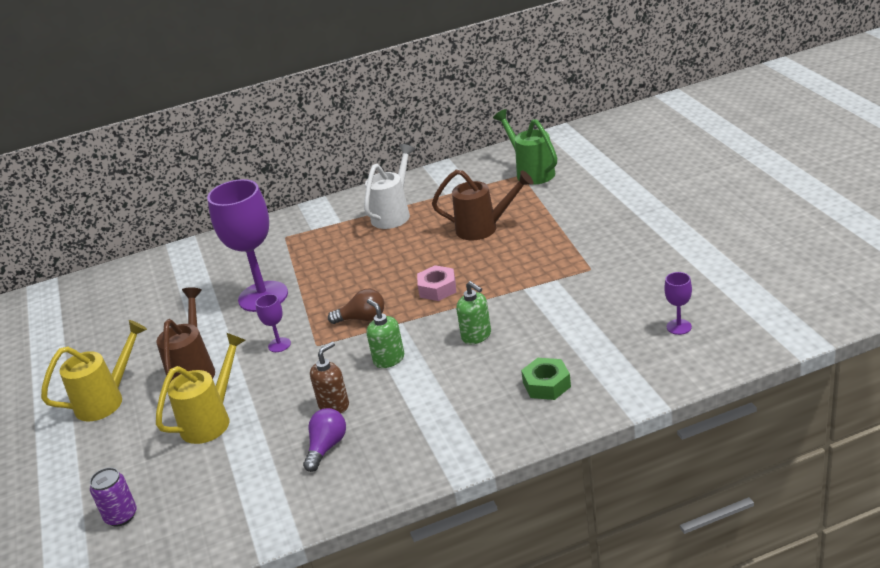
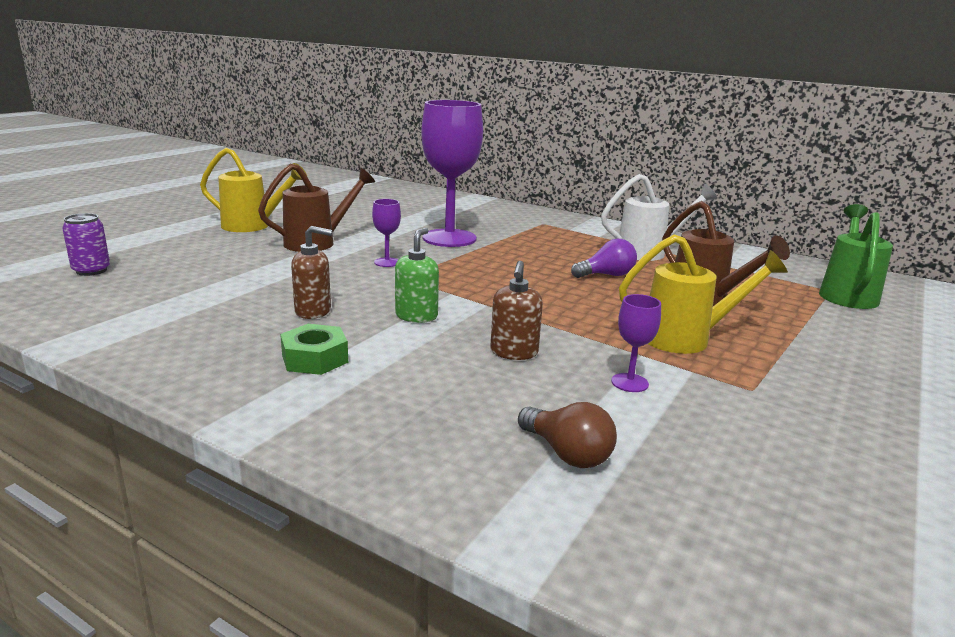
camera: 45 degrees right, 10 degrees down
(211, 420) = (251, 267): yellow watering can -> yellow watering can (686, 339)
(326, 447) = (238, 328): purple light bulb -> purple light bulb (606, 275)
(362, 318) = (468, 285): brown light bulb -> brown light bulb (567, 453)
(437, 289) = (567, 306): pink nut -> none
(476, 336) = (514, 352): green soap dispenser -> brown soap dispenser
(546, 385) = (470, 435): green nut -> green nut (315, 359)
(679, 327) = (752, 522): purple goblet -> purple goblet (629, 383)

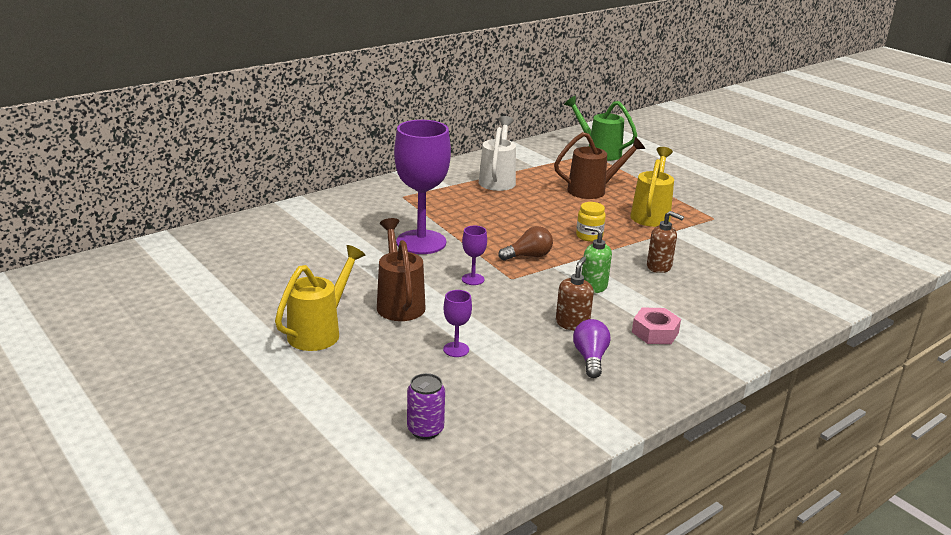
camera: 70 degrees left, 5 degrees up
(315, 359) = (655, 332): green nut -> pink nut
(558, 305) = (589, 236): none -> yellow jar
(567, 453) = (773, 279): brown light bulb -> brown light bulb (528, 256)
(606, 275) = (539, 206): purple light bulb -> purple light bulb (590, 358)
(629, 383) = (703, 245): purple goblet -> purple goblet (456, 349)

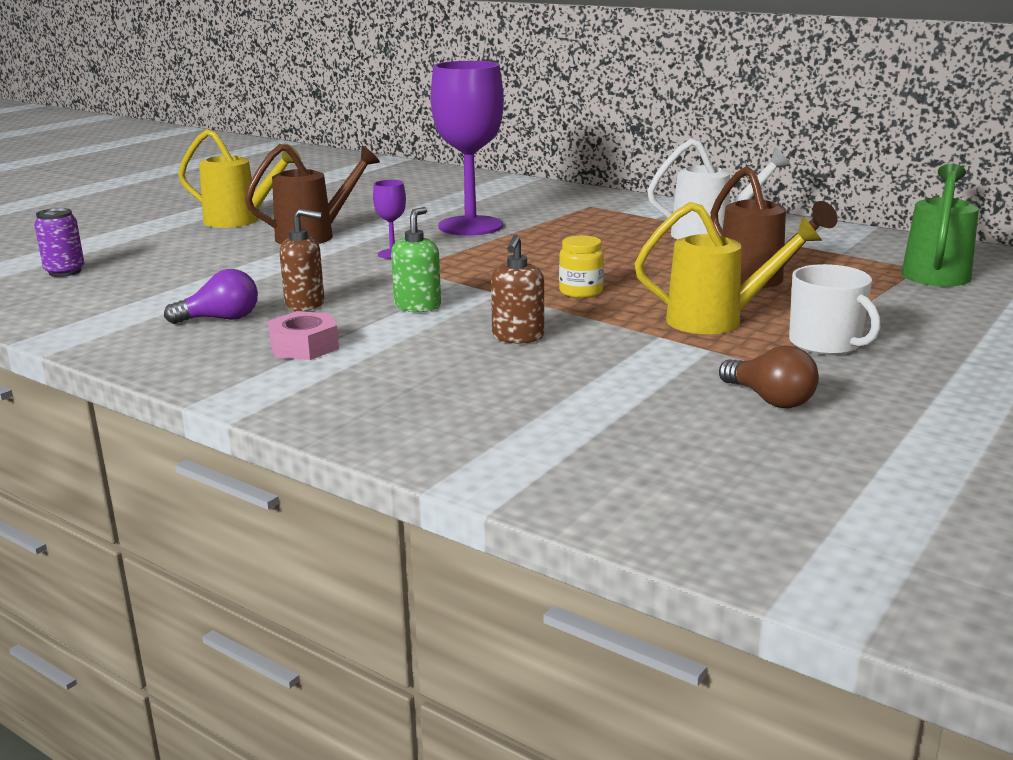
camera: 75 degrees right, 5 degrees down
(456, 349) = (222, 265): purple goblet -> none
(528, 256) = (480, 269): brown light bulb -> brown light bulb (770, 399)
(691, 200) = (826, 344): none -> white mug

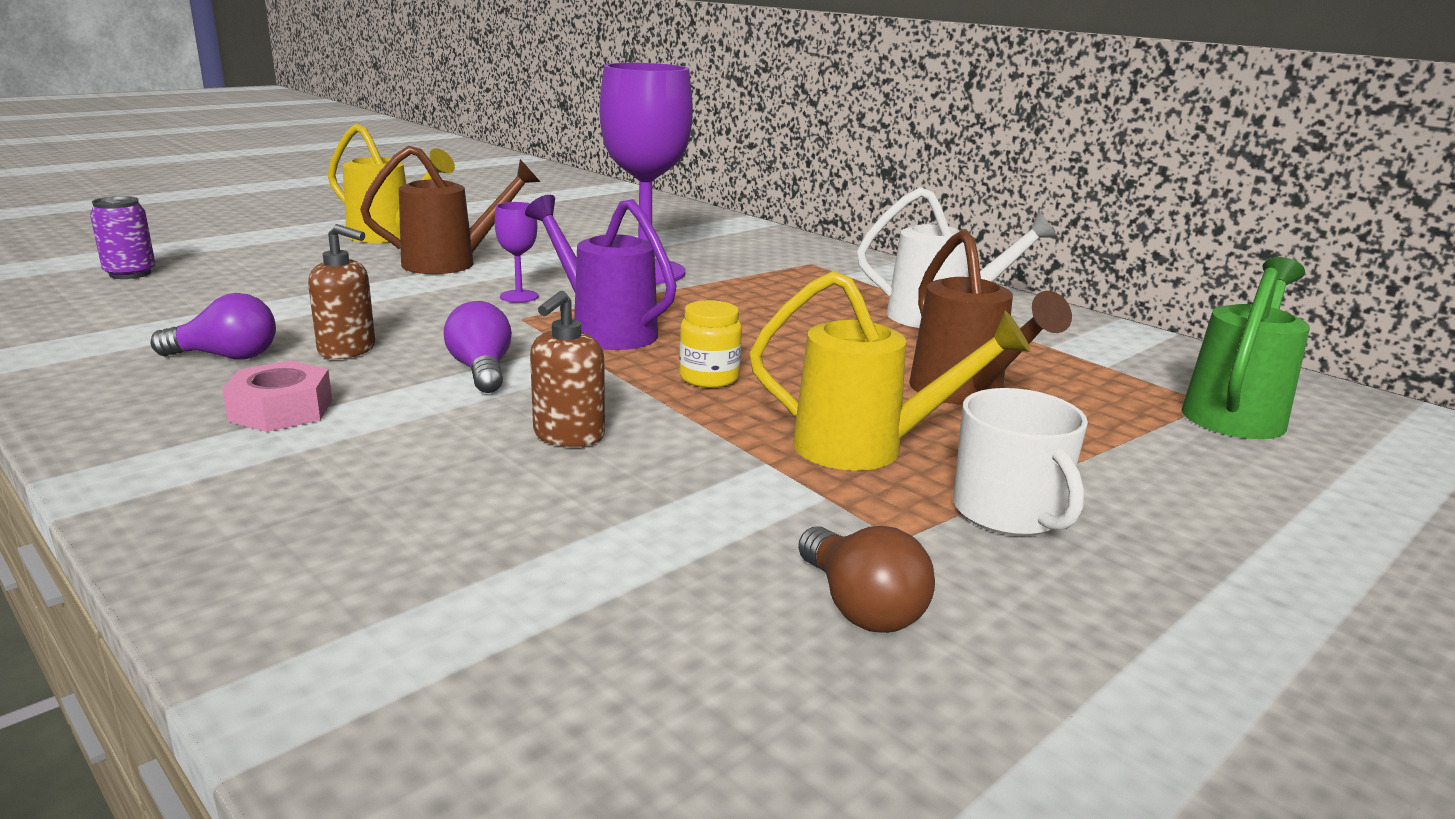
camera: 10 degrees right, 0 degrees up
(418, 306) = (481, 371): green soap dispenser -> purple light bulb
(480, 270) = (605, 331): none -> purple watering can

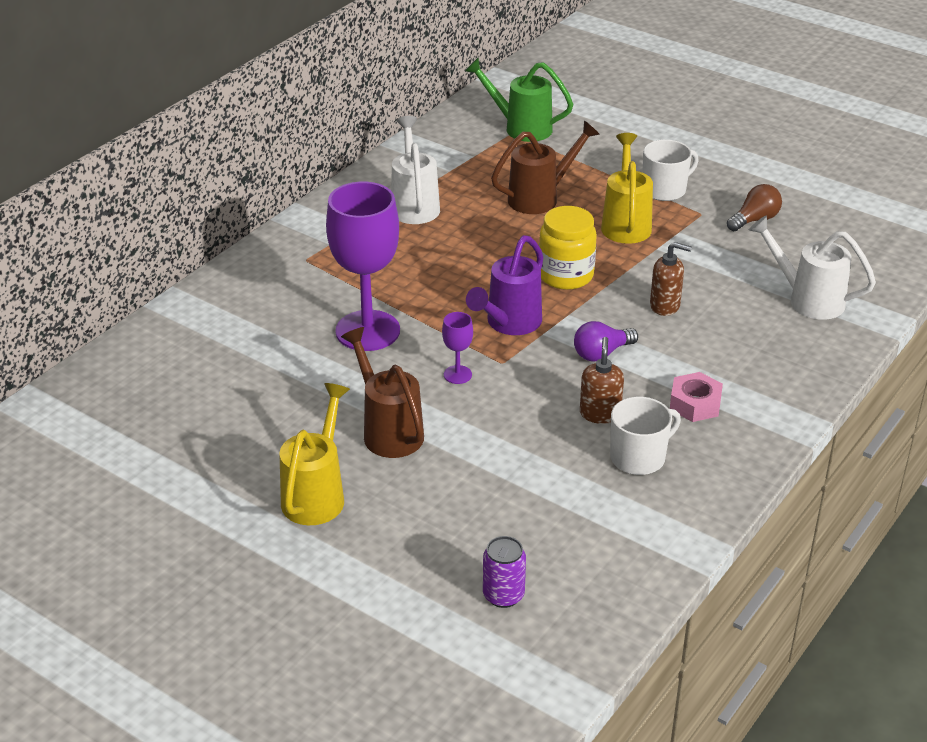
camera: 100 degrees left, 15 degrees up
(226, 357) = (639, 457): purple light bulb -> white mug
(465, 599) = (808, 300): none -> white watering can
(709, 378) = (566, 275): yellow jar -> yellow jar, size x1.62

